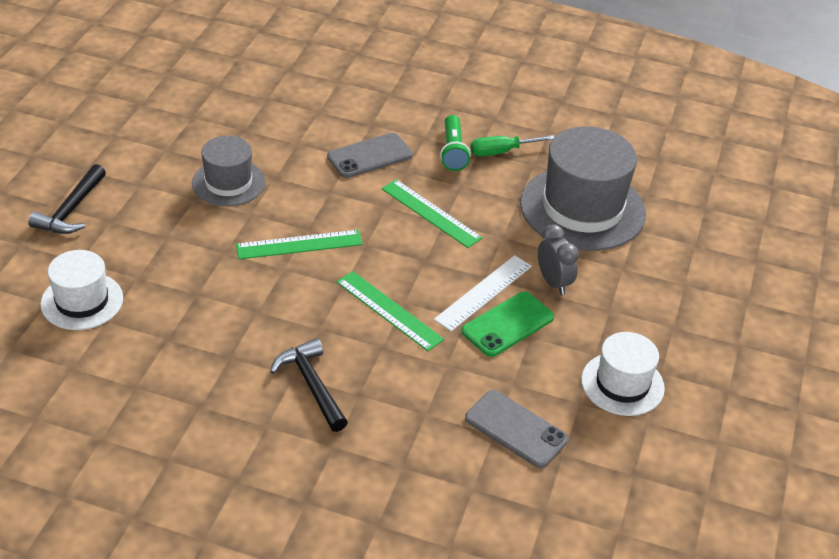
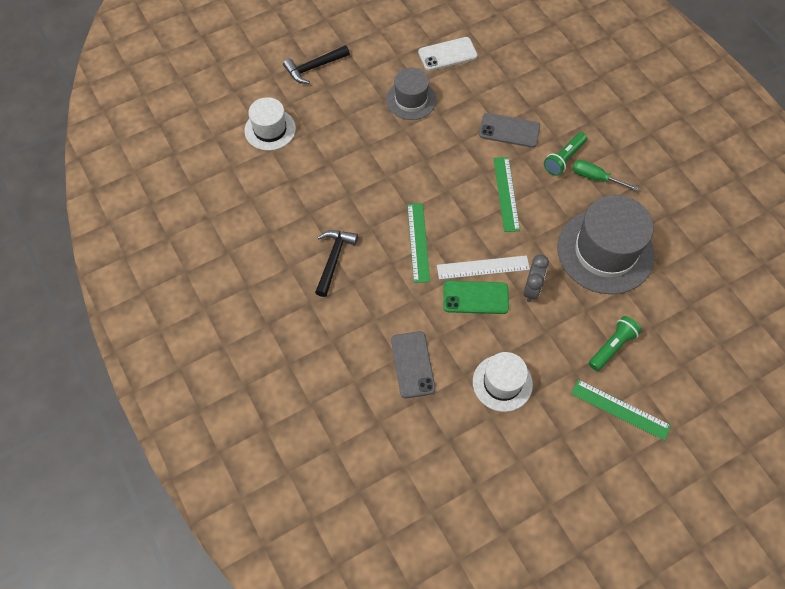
camera: 45 degrees right, 20 degrees up
(223, 121) = (447, 54): none -> white phone
(299, 245) = (410, 166): green ruler -> green ruler (620, 409)
(682, 285) = (612, 347): none -> green flashlight

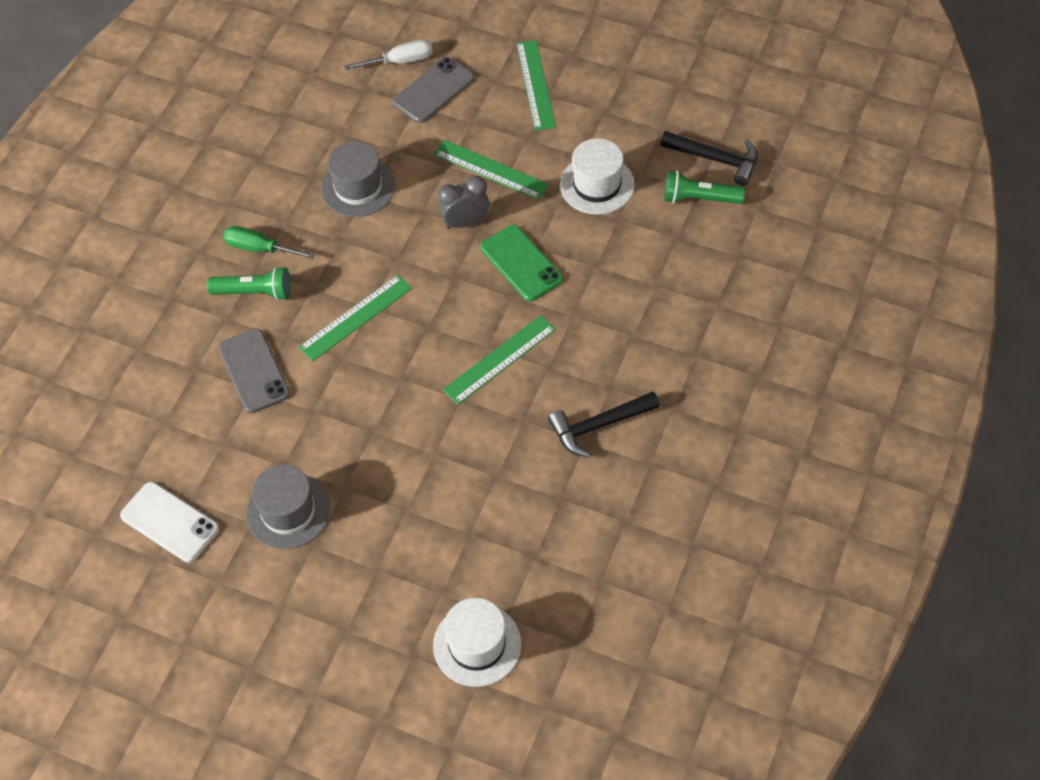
camera: 125 degrees left, 5 degrees down
(314, 67) = (323, 675): black hammer -> black hammer (715, 159)
(412, 364) = (650, 268): grey phone -> grey phone (434, 90)
(483, 267) = (477, 279): white ruler -> none
(563, 331) = (491, 169): none -> green ruler
(595, 177) = (259, 248): green screwdriver -> green screwdriver turned 120 degrees clockwise
(605, 251) = (358, 187): grey hat -> grey hat, size x0.58
(612, 347) = (472, 123): green flashlight -> green flashlight (699, 198)
(703, 342) = (400, 61): none -> white screwdriver

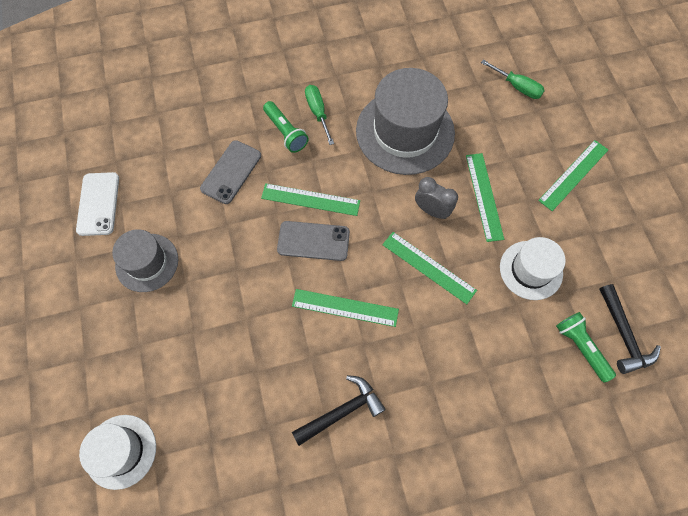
camera: 50 degrees right, 10 degrees up
(358, 187) = (405, 132): grey hat -> grey hat, size x1.73
(400, 61) = (517, 87): white screwdriver -> green screwdriver
(434, 90) = (513, 120): grey phone -> grey phone (313, 241)
(521, 263) = (428, 267): green phone -> green ruler
(599, 425) = (342, 411): black hammer -> black hammer turned 120 degrees clockwise

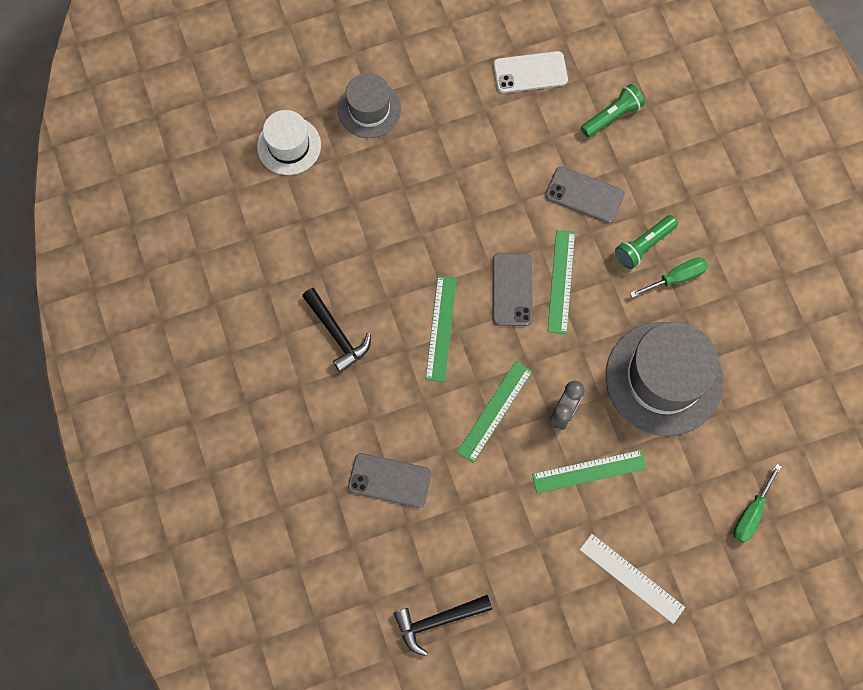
camera: 85 degrees right, 5 degrees up
(147, 262) = (470, 131): grey hat -> grey hat (369, 109)
(493, 369) = (389, 480): none -> grey phone
(531, 270) = (503, 522): white hat -> none
(573, 175) = (631, 578): green ruler -> white ruler
(581, 347) = (420, 573): green flashlight -> green flashlight (612, 116)

